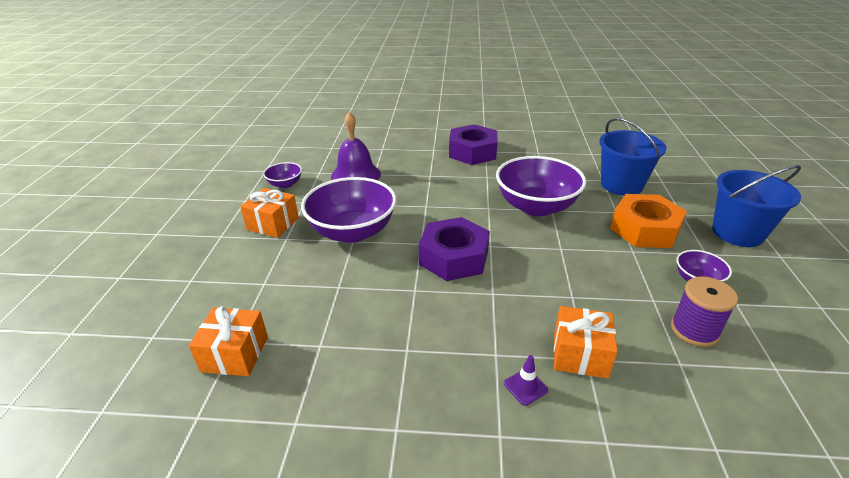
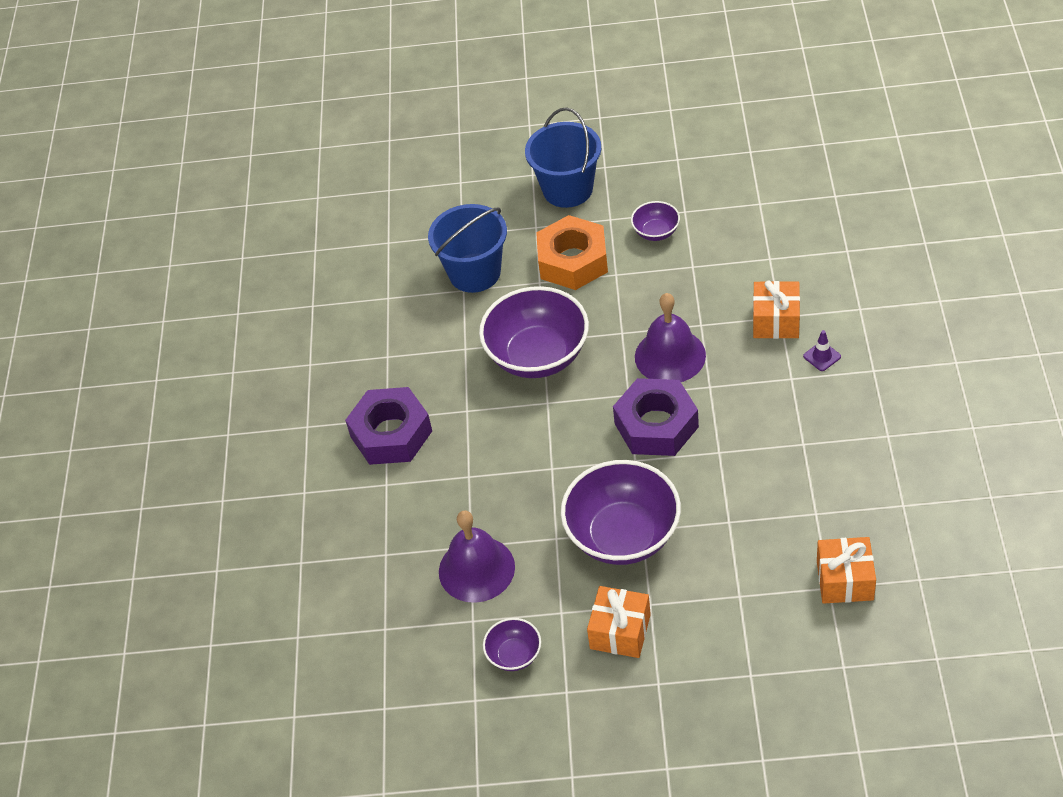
camera: 90 degrees left, 15 degrees up
(532, 273) = (670, 356): none -> purple bell
(694, 330) = (727, 244): purple spool -> none

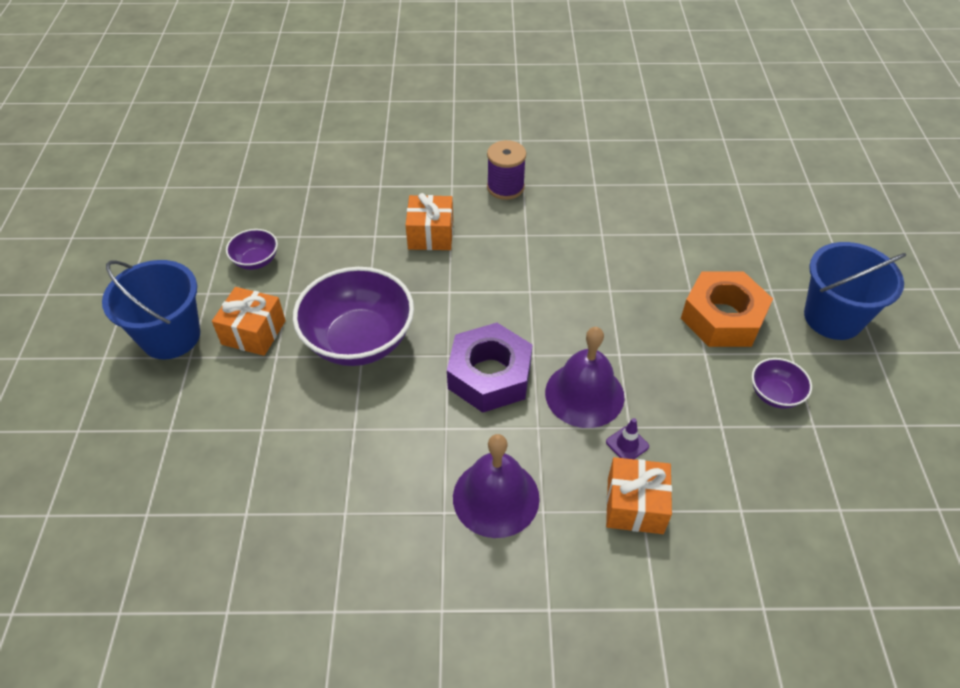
camera: 85 degrees right, 0 degrees up
(391, 434) = (505, 187): purple nut -> purple spool
(475, 273) = (701, 242): blue bucket -> blue bucket (171, 336)
(476, 569) = (350, 239): purple bell -> purple bell (496, 497)
(538, 355) = (590, 285): purple bowl -> none
(822, 356) = (575, 550): purple traffic cone -> purple traffic cone (627, 444)
(845, 580) = (249, 531): orange gift -> orange gift (431, 234)

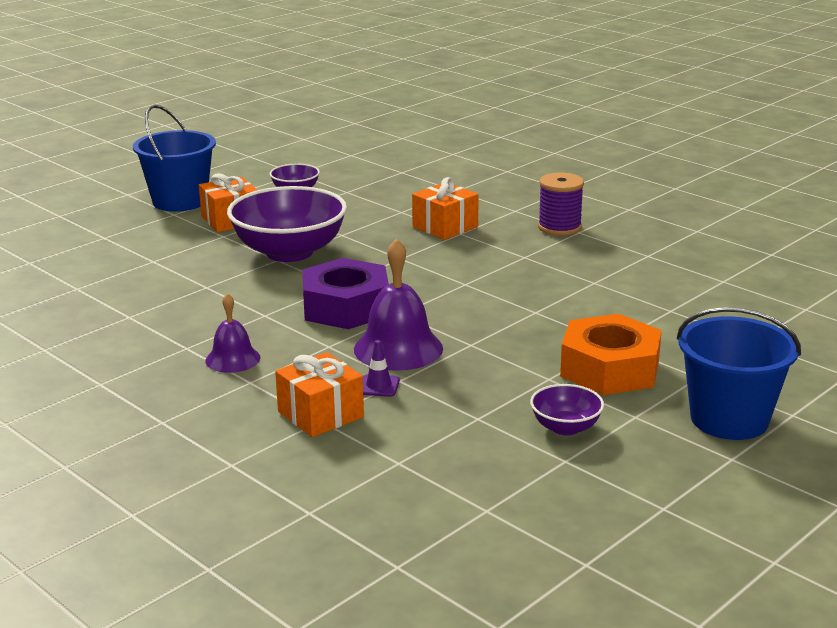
camera: 45 degrees right, 25 degrees down
(496, 497) = (233, 359): purple bell -> purple bell, size x0.60

